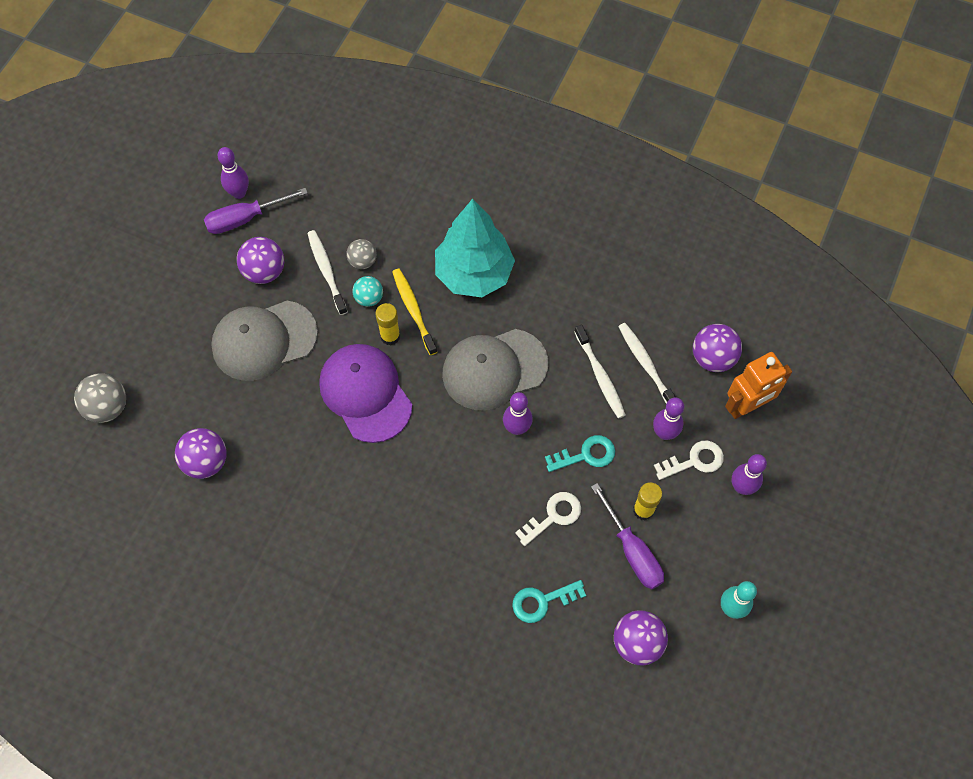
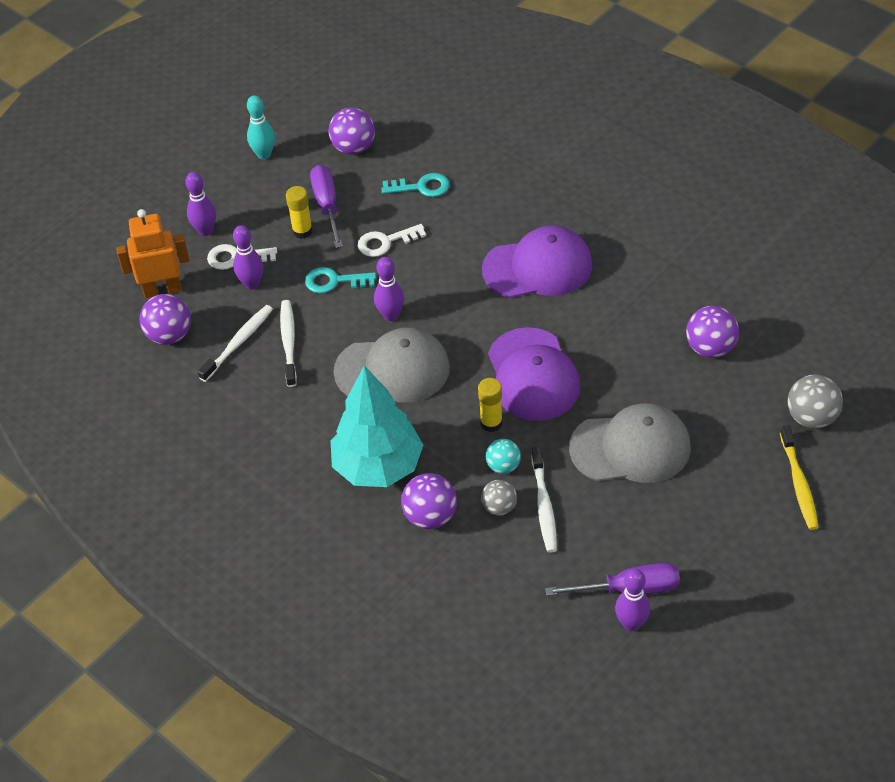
camera: 160 degrees left, 15 degrees down
(264, 271) = (616, 521): purple ball -> purple ball (430, 516)
(390, 520) = (538, 267): none -> purple cap
(413, 310) = (458, 443): yellow toothbrush -> yellow toothbrush (799, 483)
(646, 365) = (238, 343): white toothbrush -> white toothbrush turned 135 degrees counterclockwise

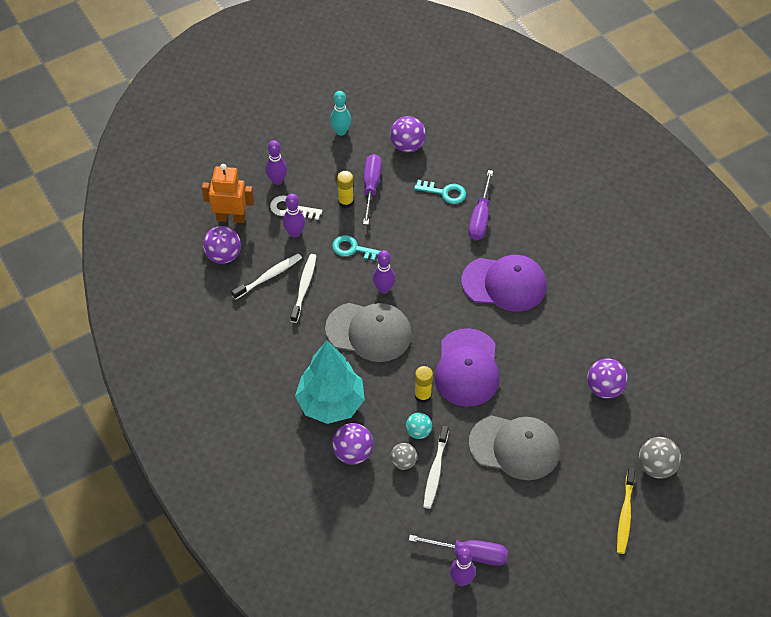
camera: 15 degrees right, 5 degrees up
(385, 242) = (402, 229): white key -> none
(477, 203) = (480, 218): none -> purple screwdriver

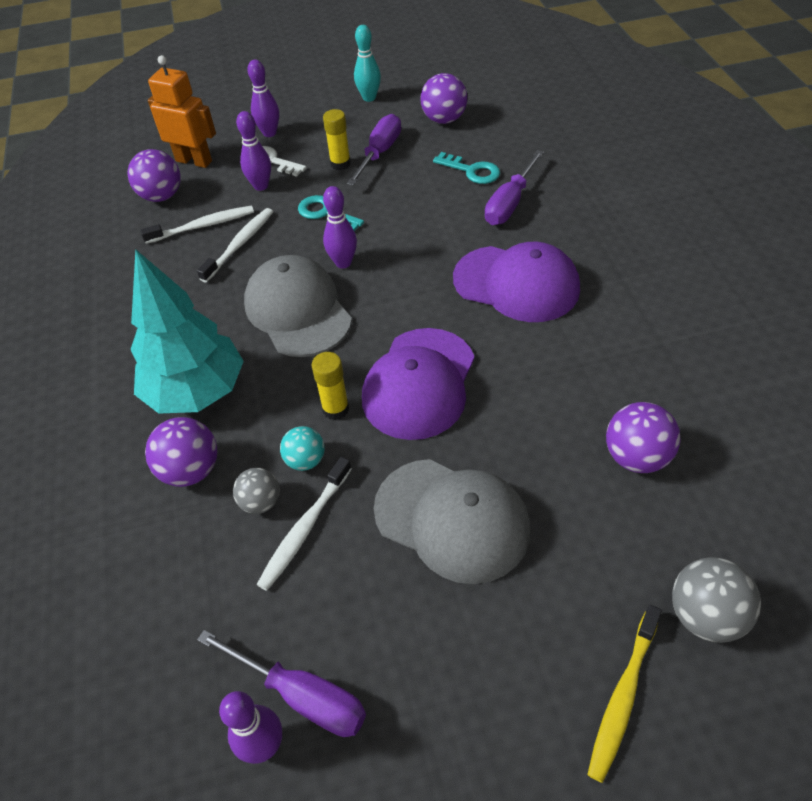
camera: 20 degrees right, 5 degrees down
(369, 332) = (298, 310): grey cap -> grey cap turned 150 degrees counterclockwise

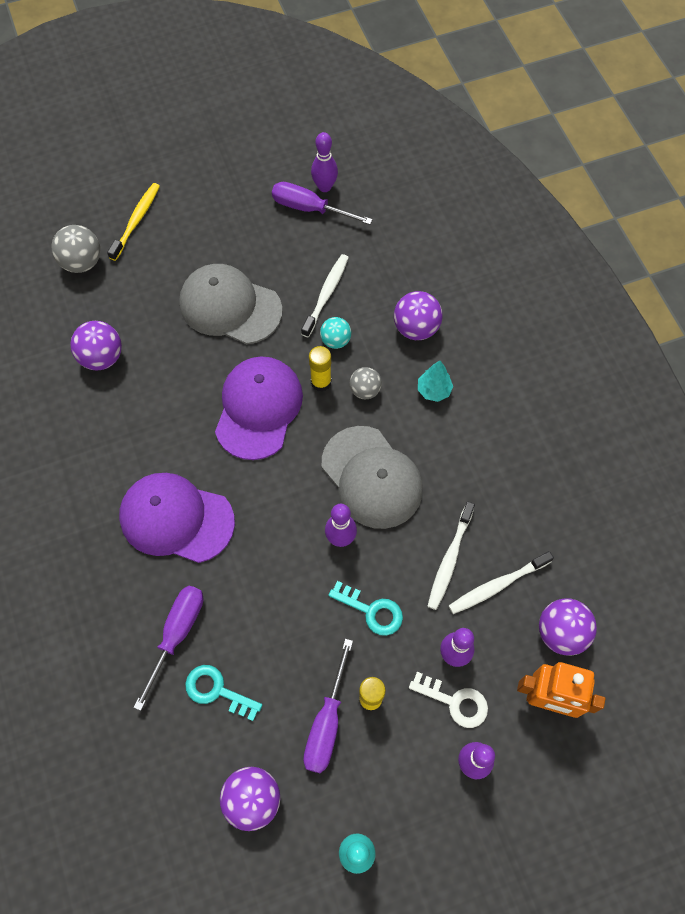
camera: 170 degrees right, 15 degrees up
(197, 392) = (433, 390): turquoise tree -> turquoise tree, size x0.42
(261, 502) = (360, 309): grey ball -> grey ball (365, 390)

